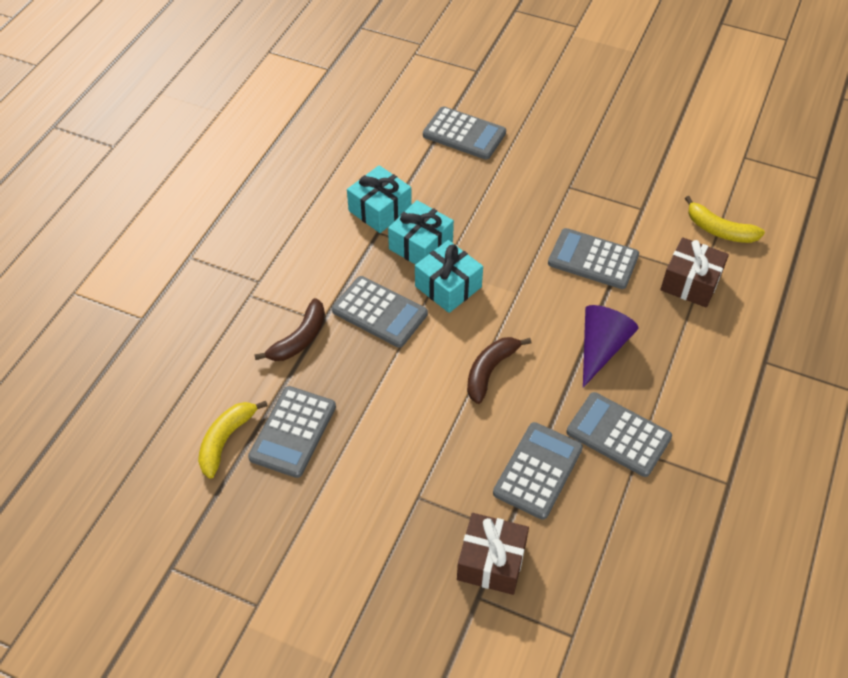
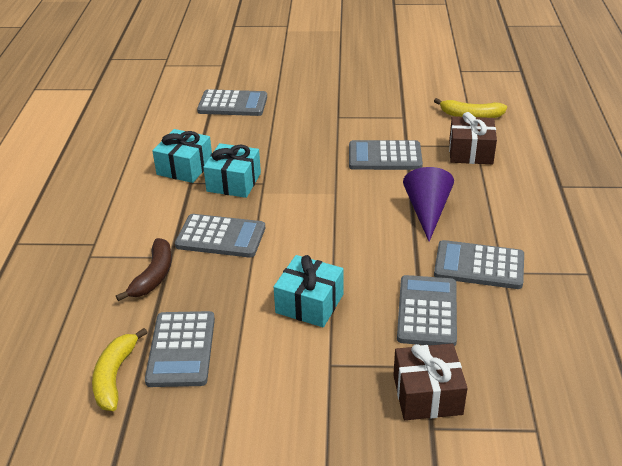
camera: 20 degrees left, 15 degrees down
(448, 286) = (273, 204): turquoise gift -> turquoise gift (309, 303)
(490, 371) = (343, 252): brown banana -> none

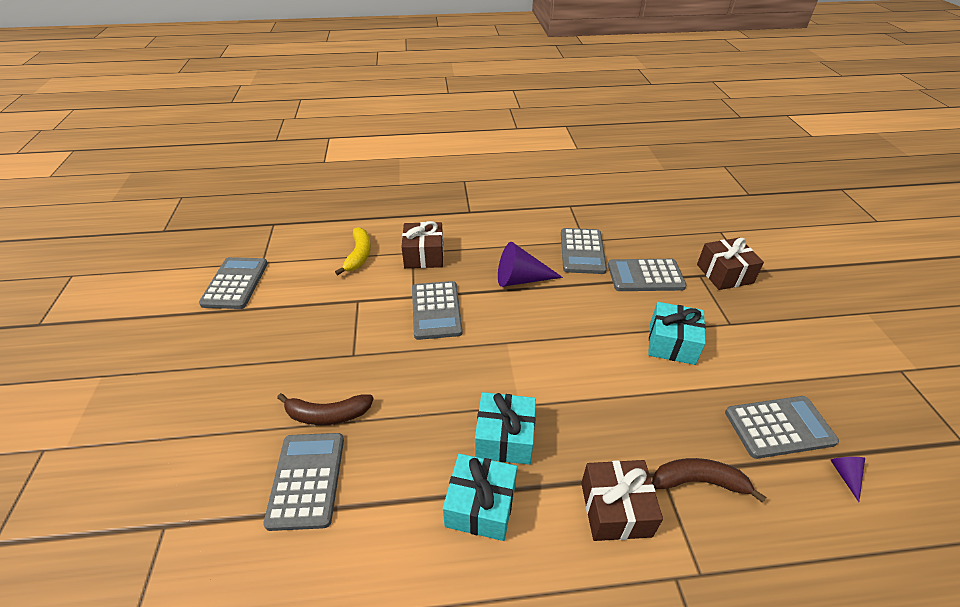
camera: 100 degrees left, 5 degrees up
(115, 376) = (845, 475): yellow banana -> purple cone
(153, 226) = (615, 509): none -> brown gift
(221, 237) = (609, 430): grey calculator -> grey calculator (235, 283)
(282, 109) = (327, 415): none -> brown banana

